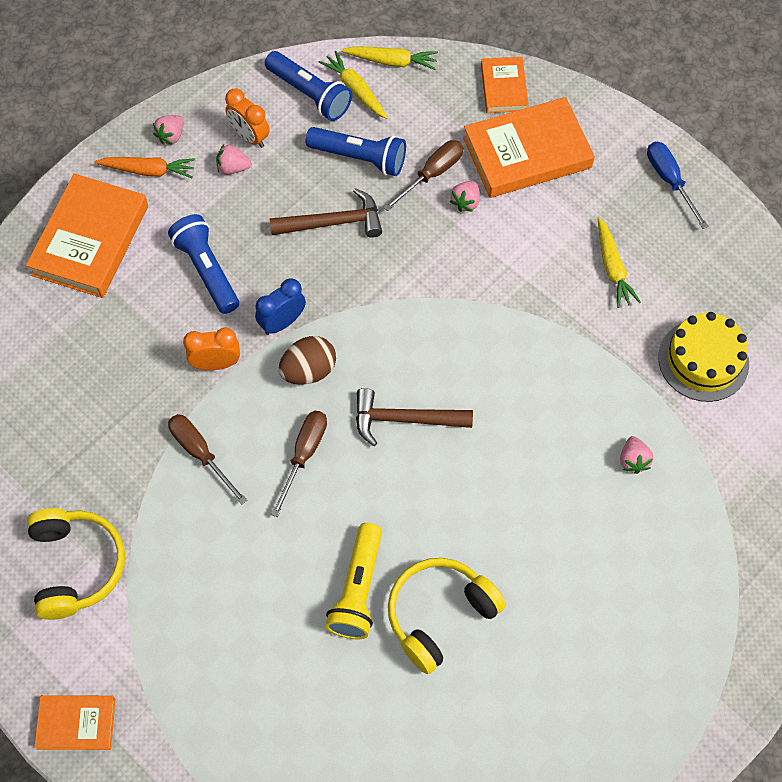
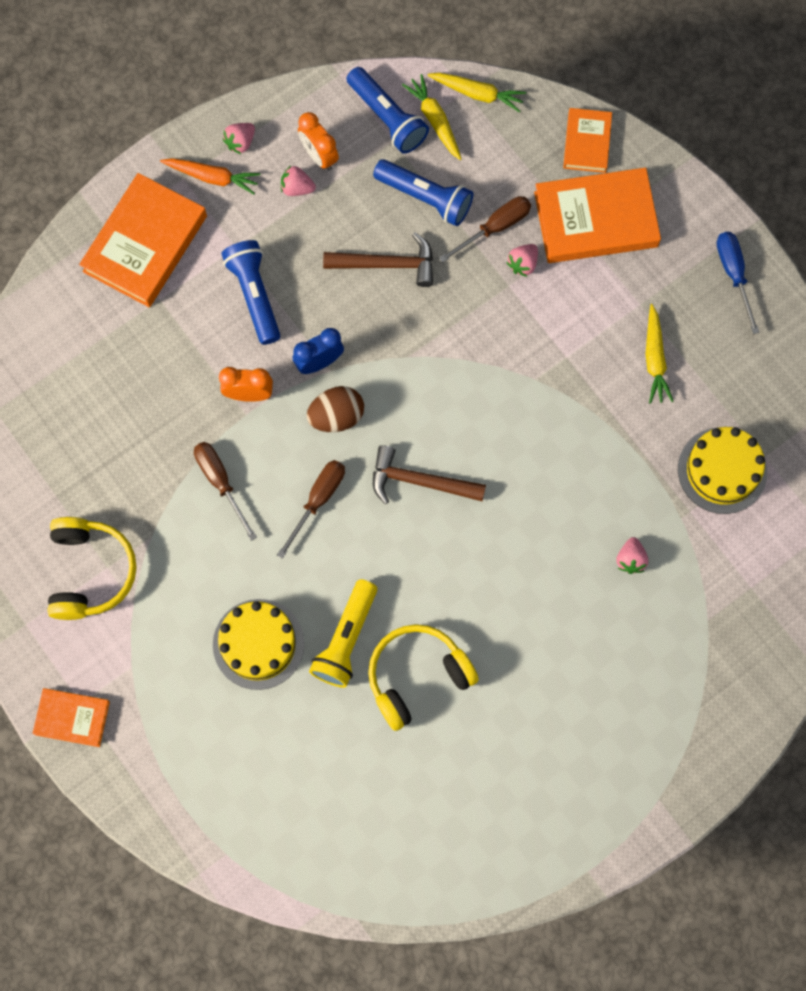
camera: 10 degrees right, 10 degrees up
(266, 610) = (258, 644): none -> yellow cake

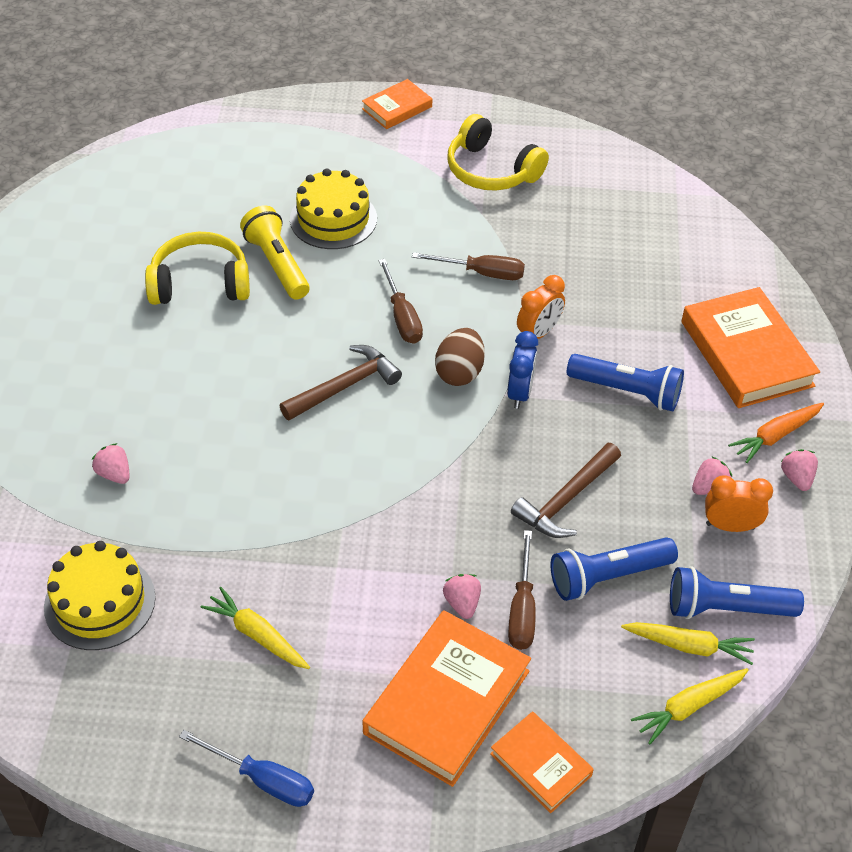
camera: 130 degrees right, 25 degrees down
(417, 677) = (200, 283): yellow headphones -> yellow headphones turned 105 degrees counterclockwise

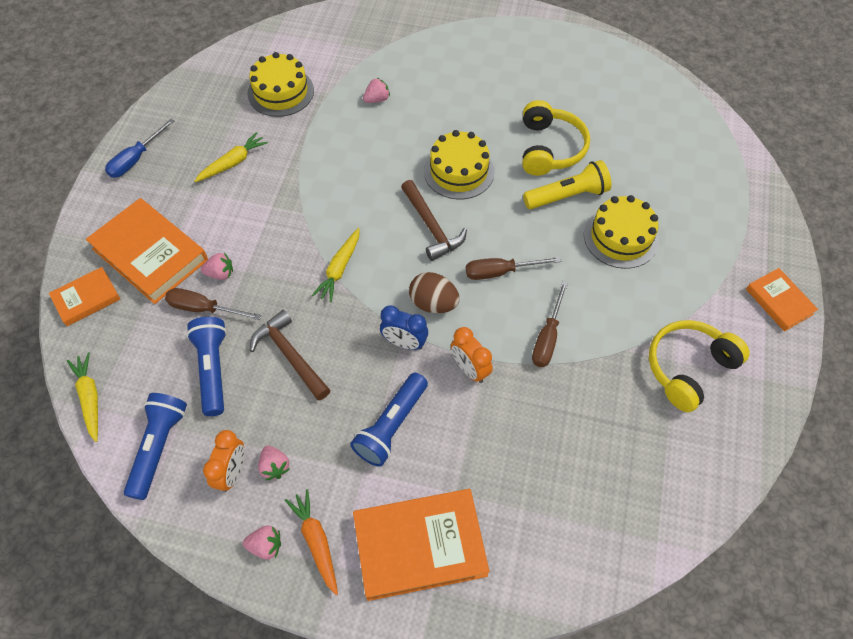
camera: 100 degrees right, 10 degrees up
(247, 368) = (459, 171): none -> yellow cake
(689, 646) = (137, 411): yellow carrot -> yellow carrot (339, 269)

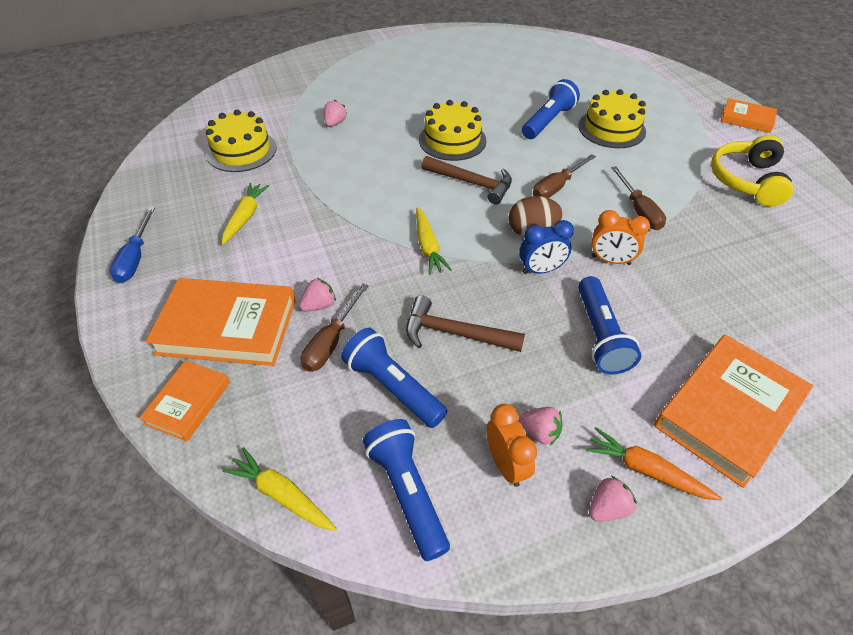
camera: 35 degrees left, 10 degrees down
(204, 308) = (331, 342): brown screwdriver -> brown screwdriver turned 45 degrees counterclockwise
(549, 148) = (502, 100): yellow headphones -> none
(567, 196) = (548, 121): yellow flashlight -> blue flashlight

